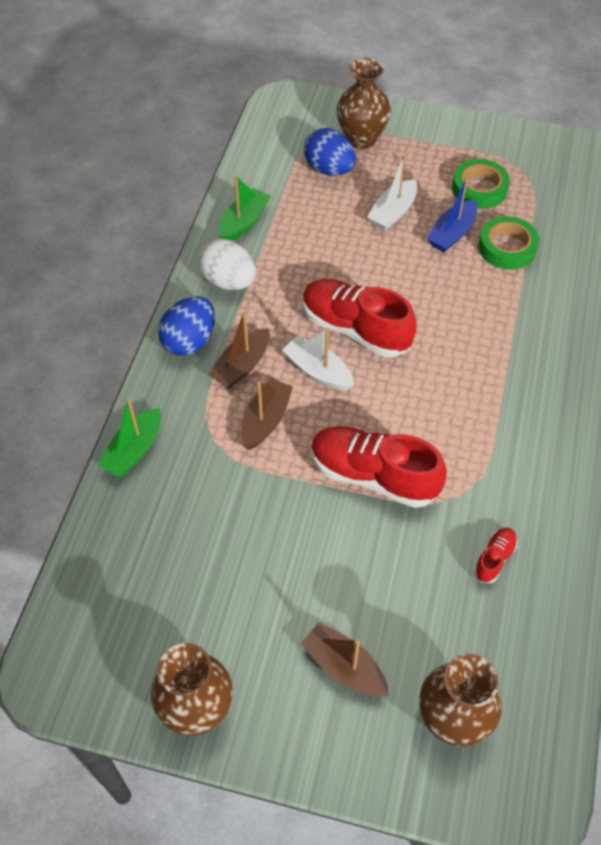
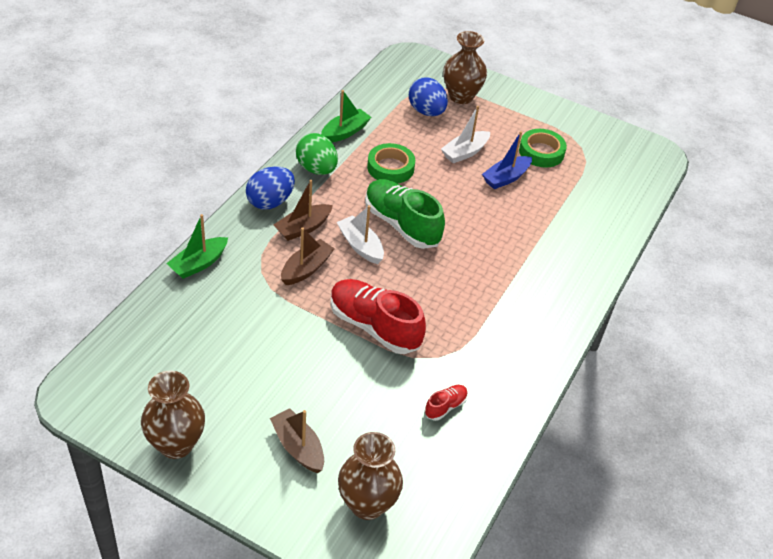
camera: 10 degrees right, 10 degrees down
(228, 281) = (316, 169): white egg -> green egg
(355, 329) = (401, 225): red shoe -> green shoe
(507, 247) = (546, 198): green tape -> green tape (390, 168)

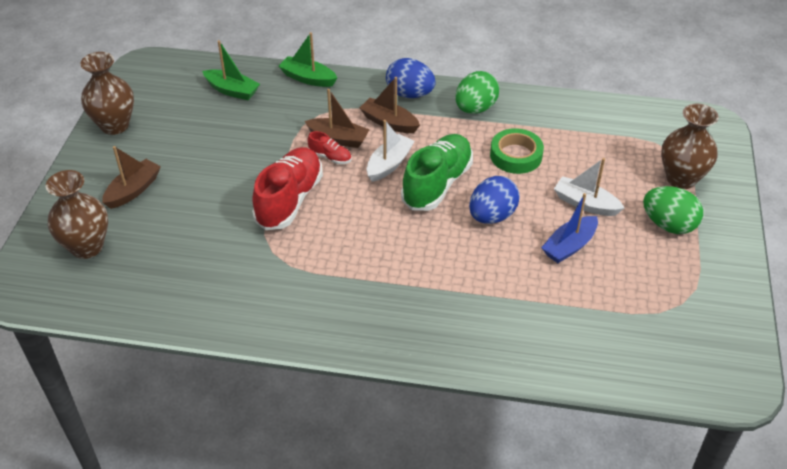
camera: 75 degrees right, 0 degrees up
(345, 132) = (544, 112): green boat -> green boat (232, 90)
(426, 111) = (629, 159): blue egg -> blue egg (492, 216)
(445, 407) = (212, 272): red shoe -> red shoe (330, 157)
(505, 122) = (668, 225): none -> green egg
(506, 178) = (569, 246): blue boat -> blue boat turned 75 degrees counterclockwise
(541, 152) = (640, 267): green tape -> none

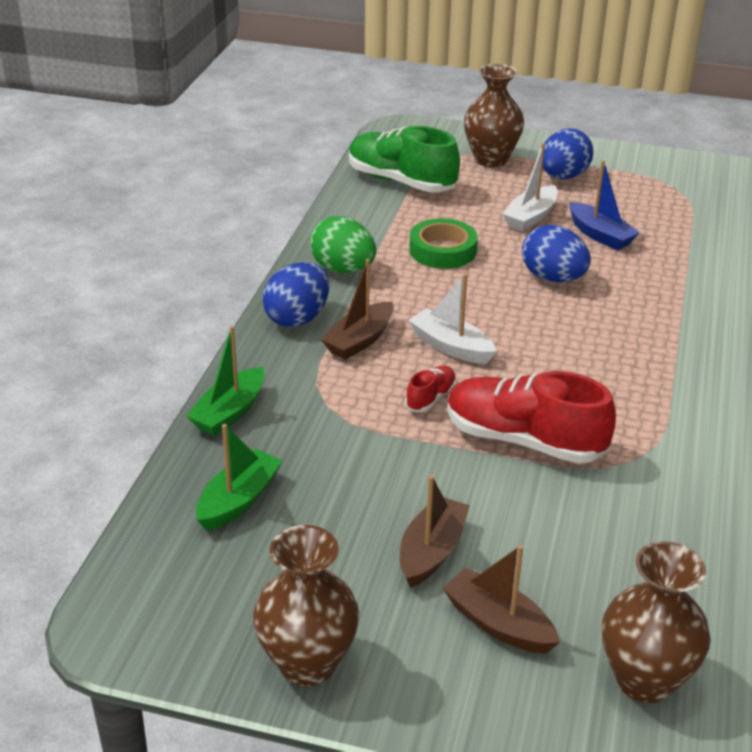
camera: 85 degrees left, 10 degrees down
(338, 139) = (390, 388): brown boat -> brown boat (431, 551)
(437, 184) = (493, 312): green shoe -> green shoe (401, 182)
(668, 225) = (563, 176): green egg -> blue egg

